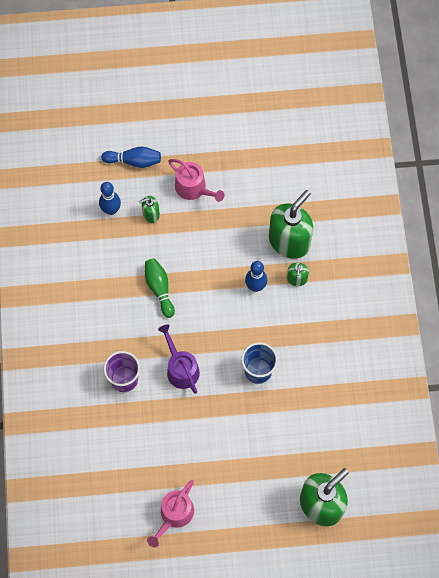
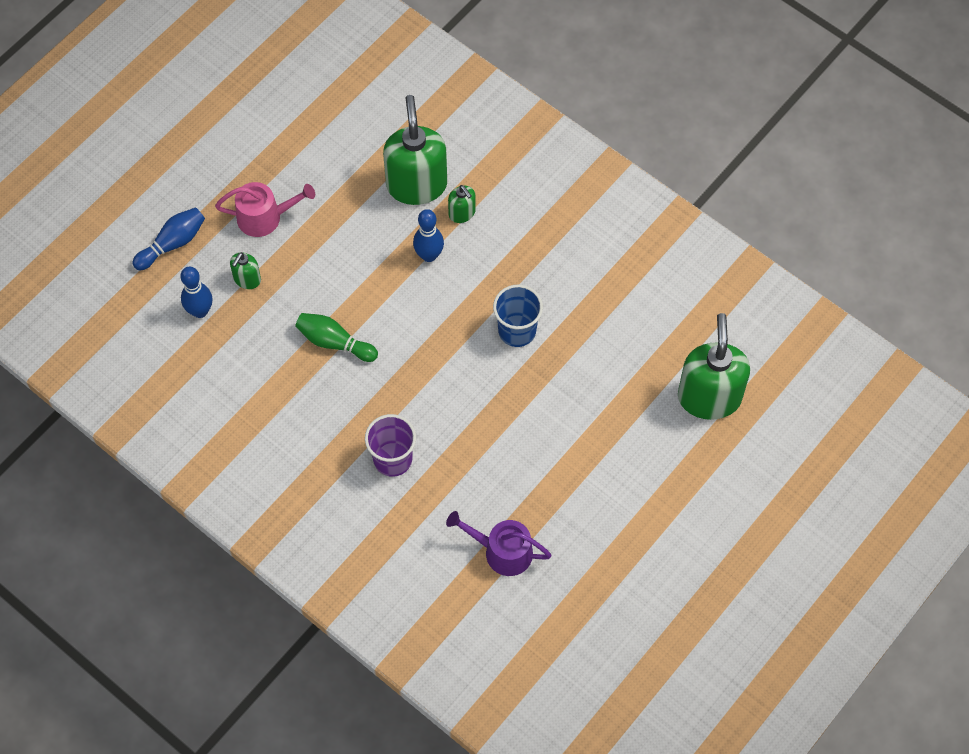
camera: 45 degrees left, 5 degrees down
(174, 515) = (582, 538): pink watering can -> none
(181, 368) = (439, 397): purple watering can -> purple watering can (502, 551)

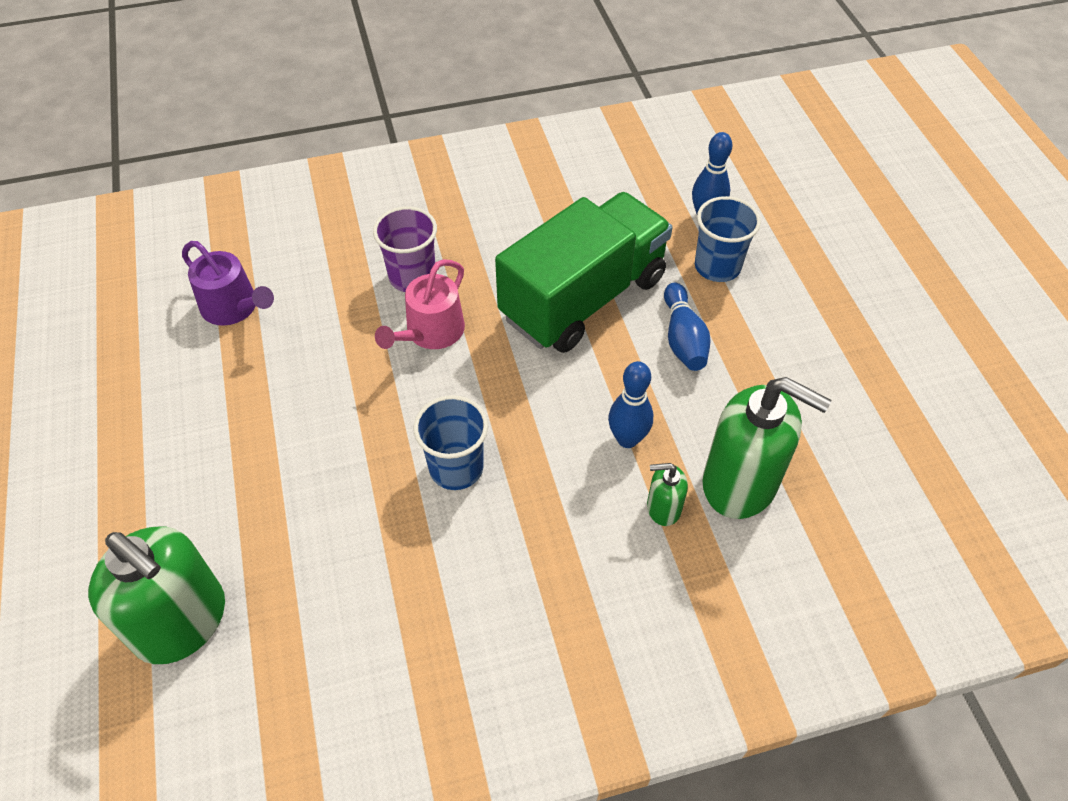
camera: 125 degrees right, 10 degrees down
(172, 244) = (805, 231): blue bowling pin -> blue bowling pin (683, 338)
(247, 279) = (717, 266): green soap dispenser -> blue cup
(265, 217) = (790, 317): pink watering can -> pink watering can (430, 332)
(334, 342) = (583, 298): green bowling pin -> green truck
(502, 551) = (234, 307): purple watering can -> purple watering can turned 75 degrees clockwise

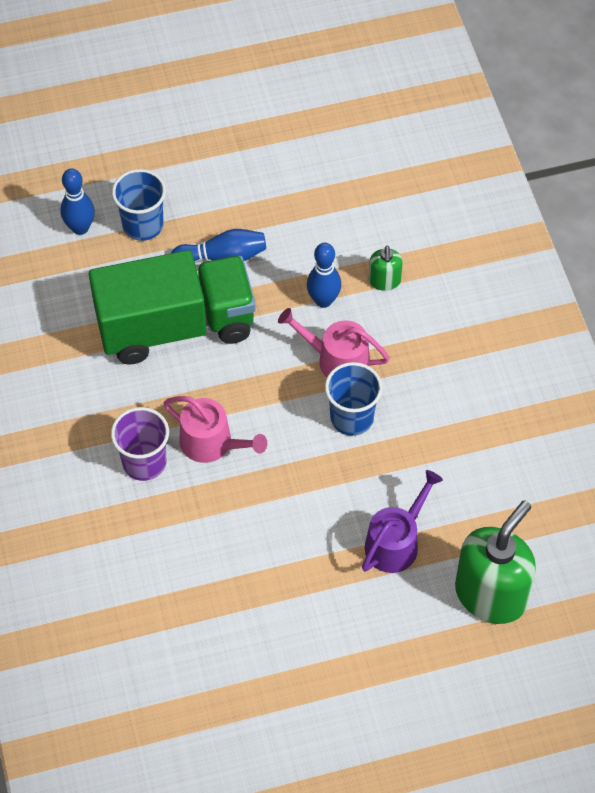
camera: 90 degrees left, 5 degrees up
(234, 307) = (177, 611): purple watering can -> purple watering can (396, 542)
(539, 453) = (337, 360): none -> pink watering can
(583, 298) = (176, 326): green truck -> green truck turned 120 degrees clockwise
(740, 483) = (362, 231): green soap dispenser -> none

